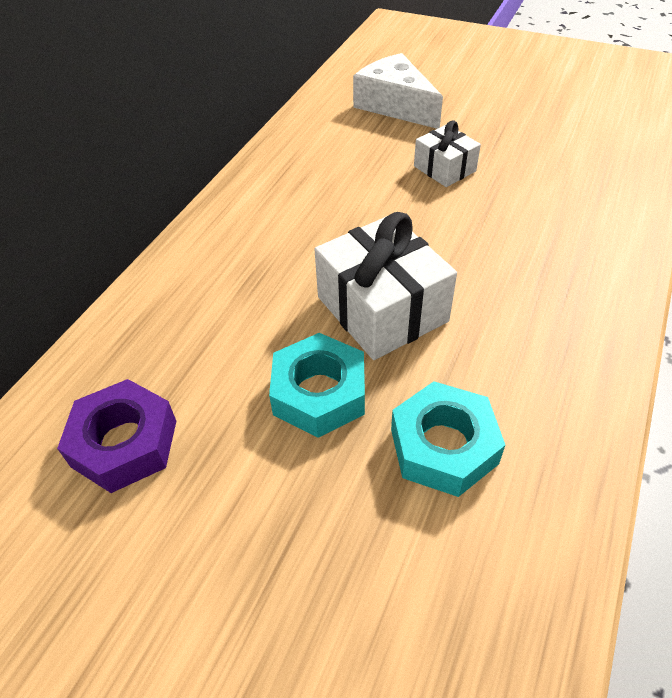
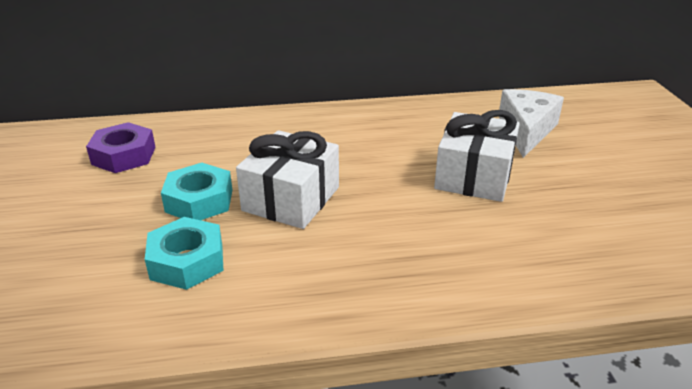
camera: 55 degrees right, 15 degrees down
(444, 169) = (474, 176): white gift -> white gift, size x1.74

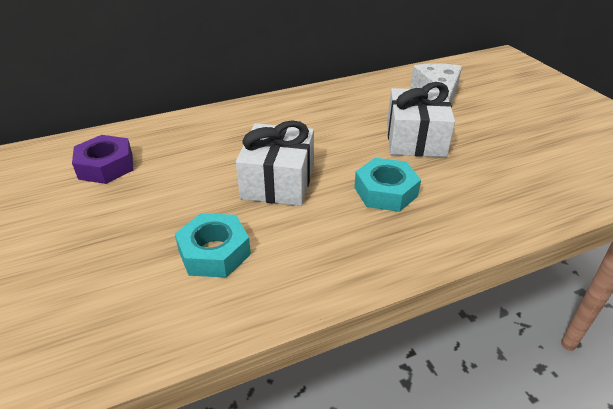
camera: 15 degrees left, 5 degrees up
(199, 201) = (198, 196): turquoise nut -> turquoise nut (385, 191)

